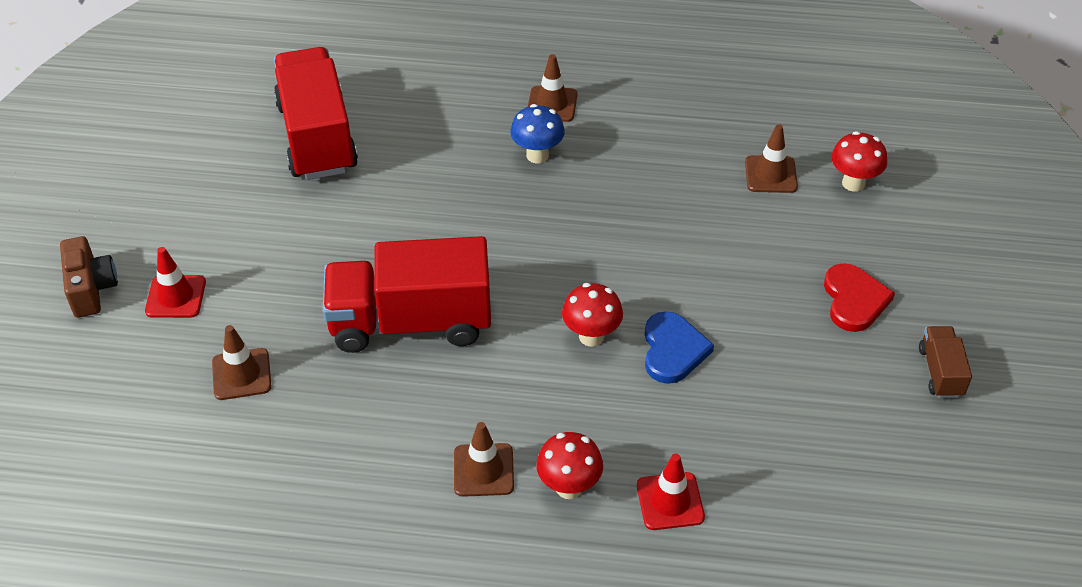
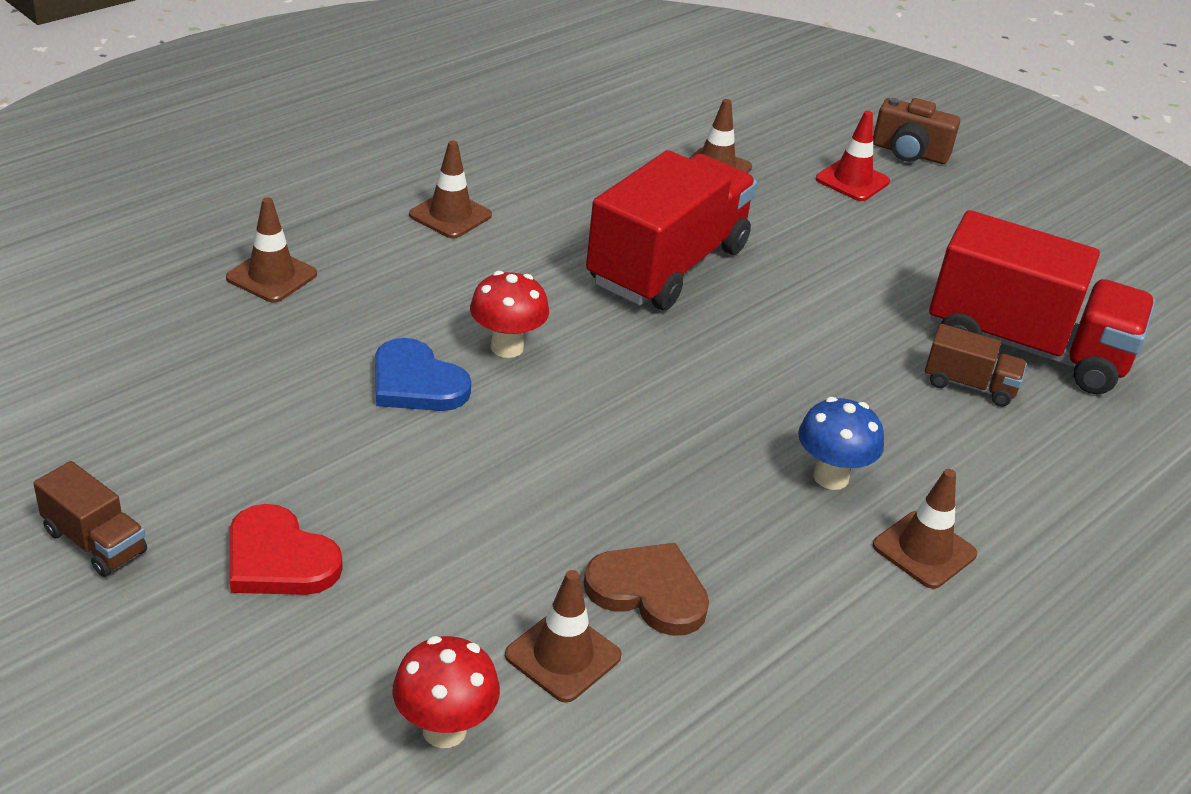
camera: 125 degrees right, 10 degrees down
(387, 143) = (969, 385): none -> brown truck
(569, 487) = (368, 241): red mushroom -> none
(670, 501) = (271, 276): red traffic cone -> brown traffic cone
(699, 171) = (648, 591): none -> brown heart

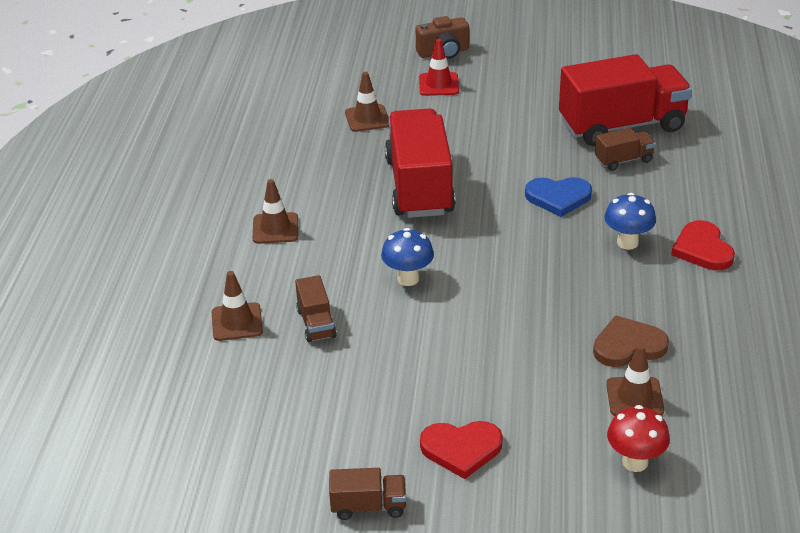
camera: 35 degrees left, 0 degrees up
(343, 328) = (316, 323): none -> brown truck
(416, 382) = (393, 325): blue heart -> blue heart (558, 197)
(507, 347) = (408, 279): red mushroom -> blue mushroom
(924, 550) = (702, 249): brown traffic cone -> red heart

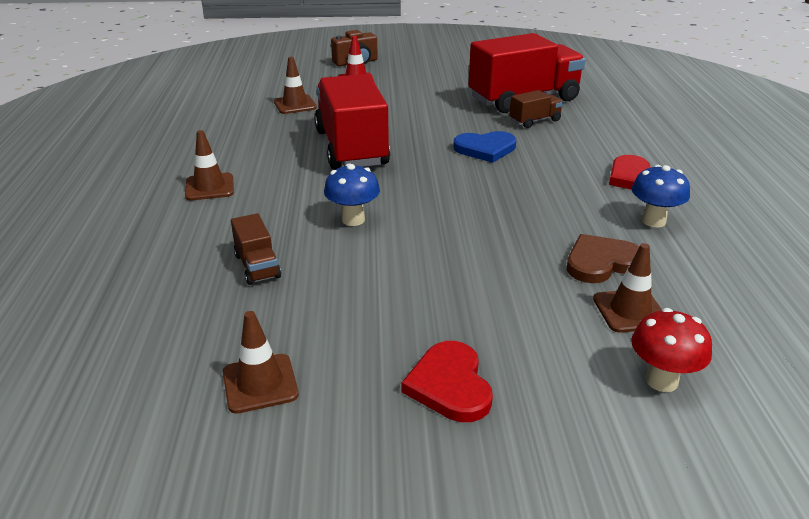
camera: 10 degrees left, 5 degrees down
(237, 322) = (166, 271): brown traffic cone -> brown traffic cone (260, 383)
(368, 506) = (343, 471): brown truck -> none
(461, 449) = (449, 385): red heart -> red heart turned 90 degrees clockwise
(627, 242) = (563, 178): blue mushroom -> blue mushroom (653, 221)

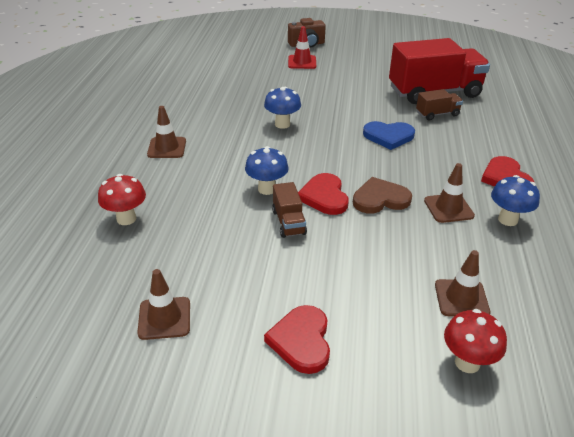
camera: 10 degrees right, 5 degrees up
(176, 273) = (126, 219): none -> red mushroom
(257, 266) = (185, 220): brown truck -> brown truck (288, 222)
(295, 105) = (248, 80): brown traffic cone -> brown traffic cone (448, 208)
(351, 148) = (282, 124): red truck -> blue mushroom
(428, 220) = (324, 196): none -> red heart
(601, 262) = (452, 252): brown heart -> brown heart (380, 199)

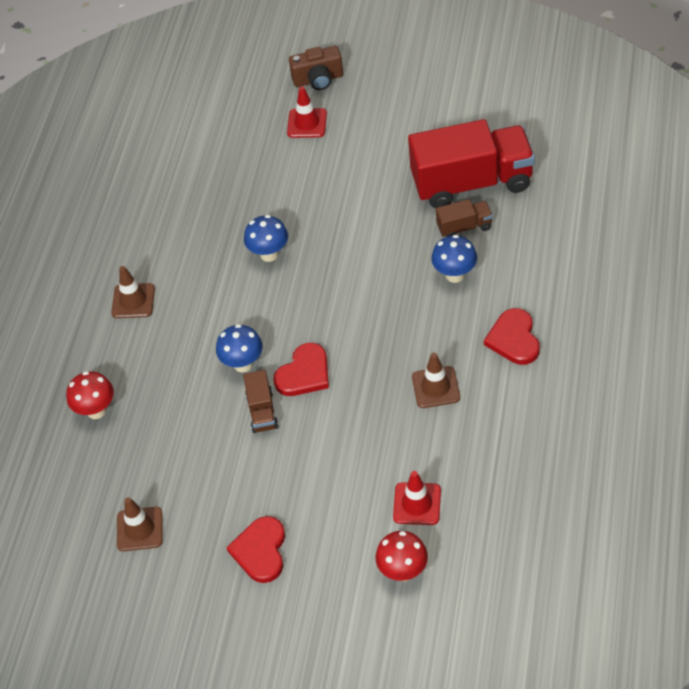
camera: 10 degrees right, 15 degrees up
(324, 196) = (304, 373): red heart -> red heart turned 135 degrees counterclockwise
(380, 199) = (364, 375): brown heart -> none
(388, 136) = (394, 272): blue heart -> none
(461, 298) = (417, 504): brown traffic cone -> red traffic cone
(507, 220) = (495, 402): blue mushroom -> blue mushroom (455, 275)

